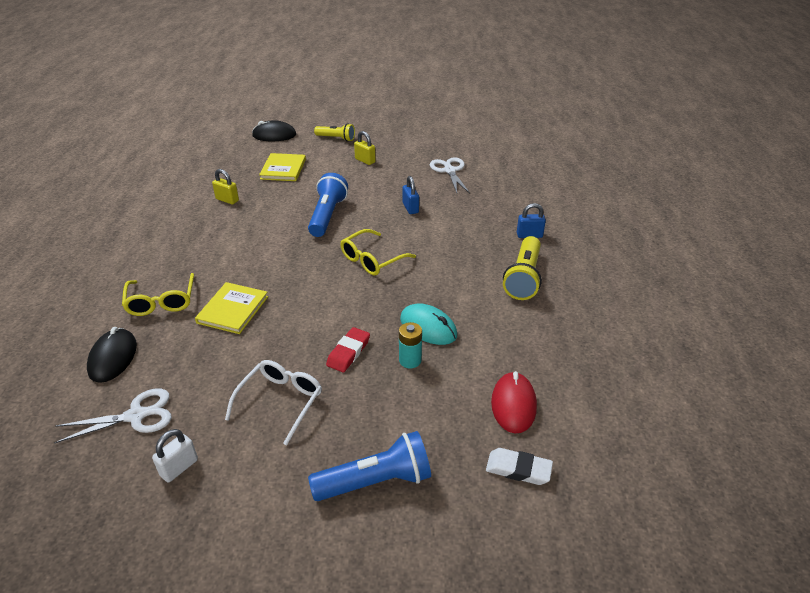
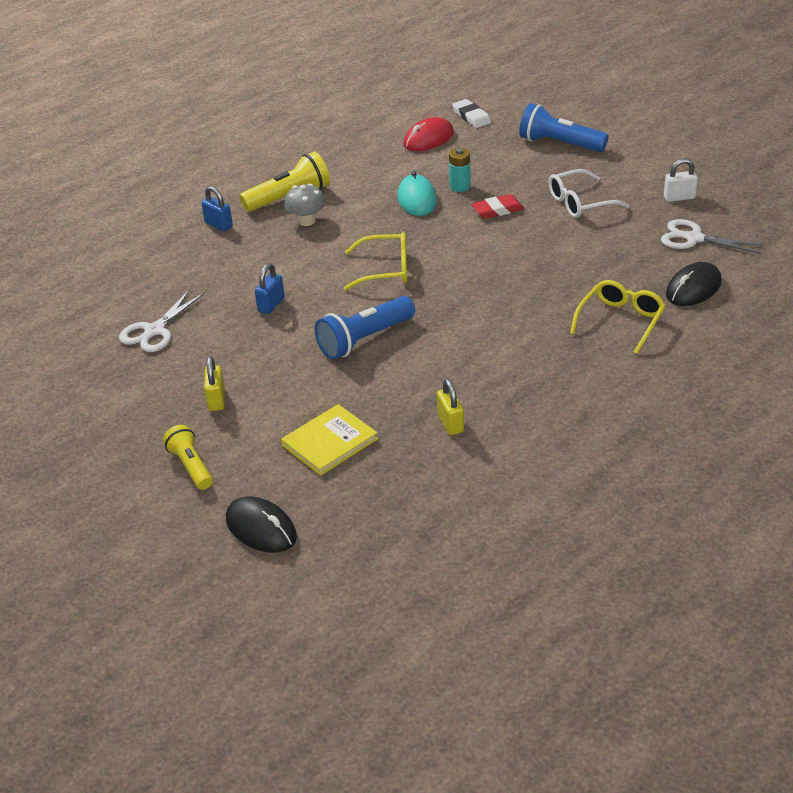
camera: 135 degrees left, 0 degrees up
(233, 310) = (559, 283): yellow book -> none
(479, 267) = (306, 221): none -> grey mushroom

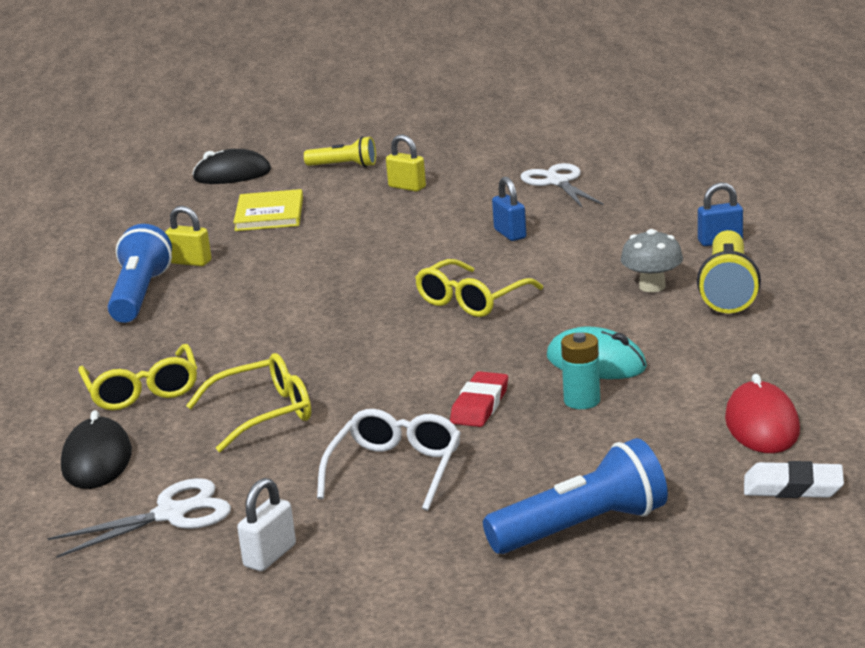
camera: 130 degrees right, 15 degrees down
(365, 339) = (372, 260): blue flashlight -> blue flashlight (139, 295)
(586, 266) = (264, 414): none -> yellow glasses

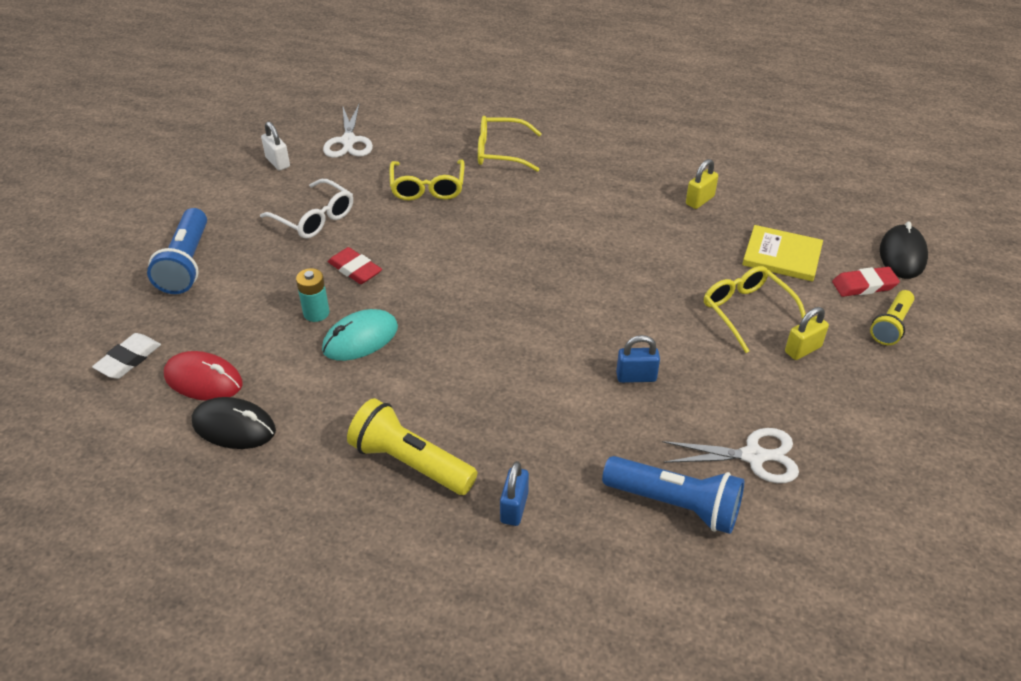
camera: 110 degrees right, 20 degrees up
(97, 460) = (429, 127): black mouse -> black mouse (234, 427)
(139, 295) = (652, 170): blue flashlight -> blue flashlight (675, 504)
(292, 181) = (864, 285): none -> red eraser
(472, 300) = (515, 313): yellow glasses -> yellow glasses (747, 311)
(652, 286) = (456, 419): grey mushroom -> none

